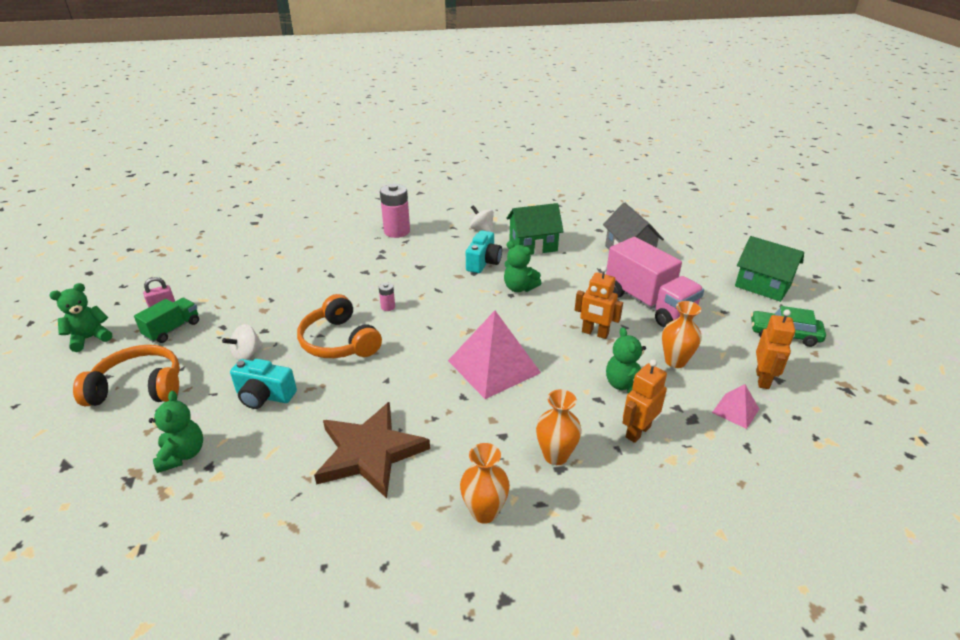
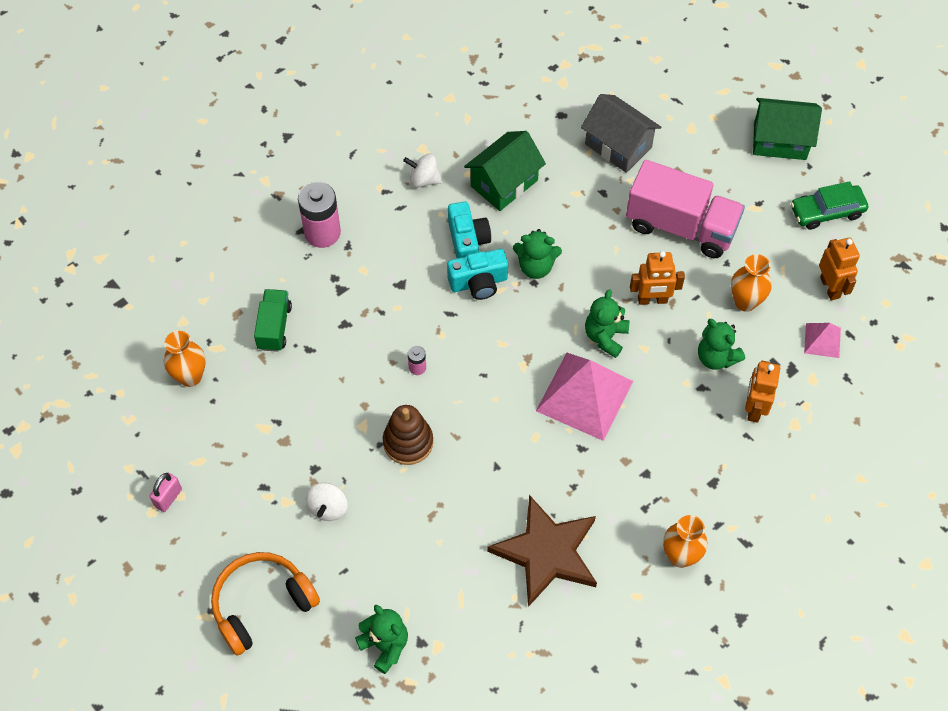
camera: 30 degrees left, 25 degrees up
(90, 338) = (133, 578): green teddy bear -> green teddy bear (605, 337)
(172, 329) = (212, 519): green truck -> green truck (274, 327)
(264, 396) = (396, 547): turquoise camera -> turquoise camera (478, 283)
(339, 341) = (408, 442): orange headphones -> brown stacking toy
(555, 455) = (702, 471): orange vase -> orange vase (190, 376)

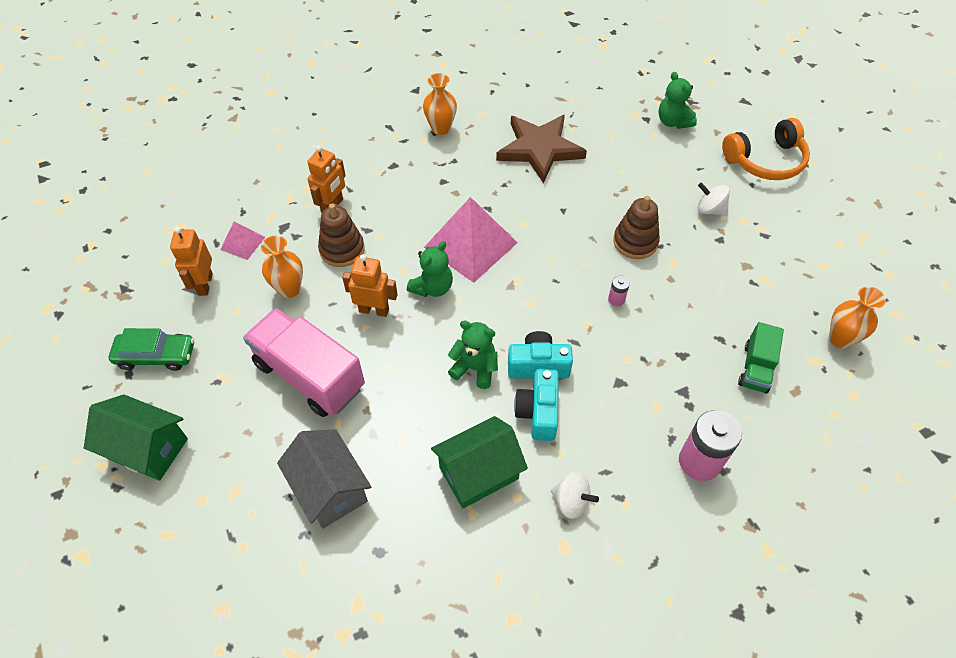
camera: 165 degrees left, 5 degrees down
(168, 498) = (849, 244): pink padlock -> none
(328, 508) = (709, 210): white spinning top -> white spinning top turned 90 degrees counterclockwise
(716, 357) = (342, 249): green teddy bear -> brown stacking toy

